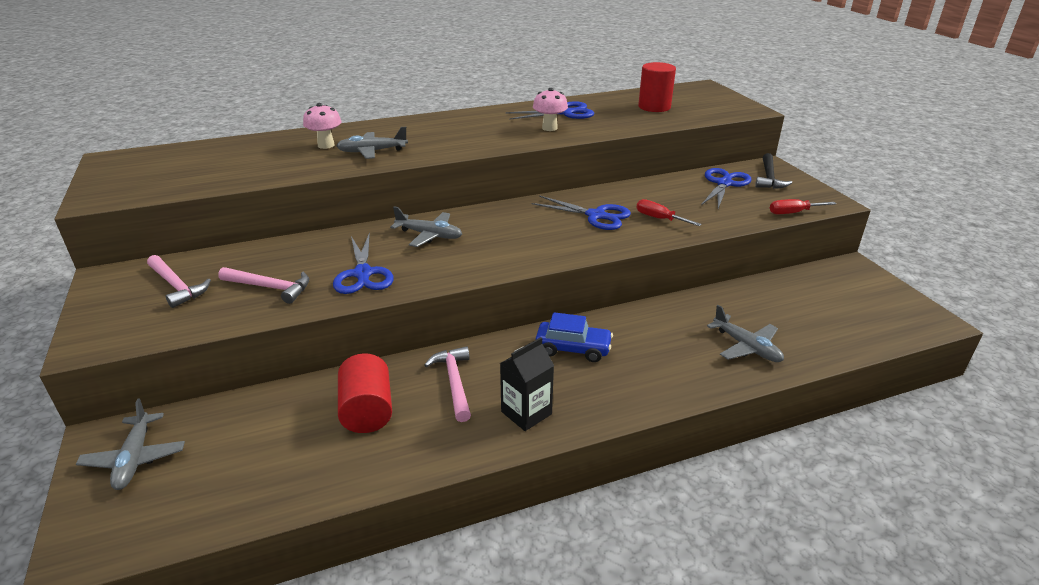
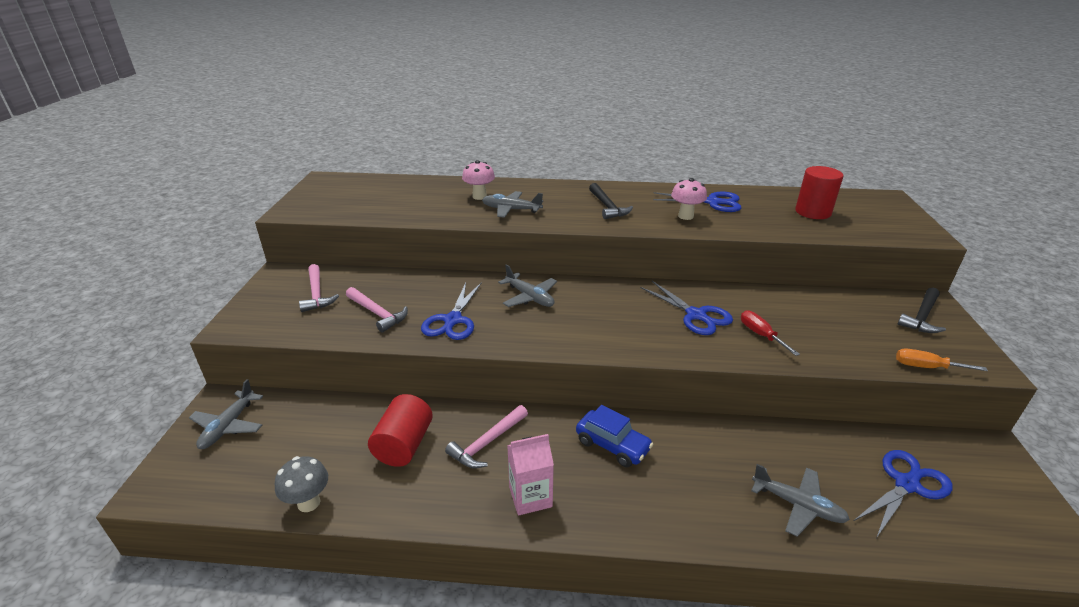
camera: 25 degrees right, 0 degrees up
(297, 495) = (309, 503): none -> grey mushroom
(454, 382) = (487, 443): pink hammer -> pink hammer turned 150 degrees counterclockwise
(470, 132) = (607, 207): none -> black hammer
(526, 413) = (530, 497): black carton -> pink carton
(724, 184) = (861, 312): blue scissors -> blue scissors (906, 484)
(746, 347) = (797, 505): grey plane -> grey plane turned 45 degrees counterclockwise
(793, 213) = (926, 367): red screwdriver -> orange screwdriver

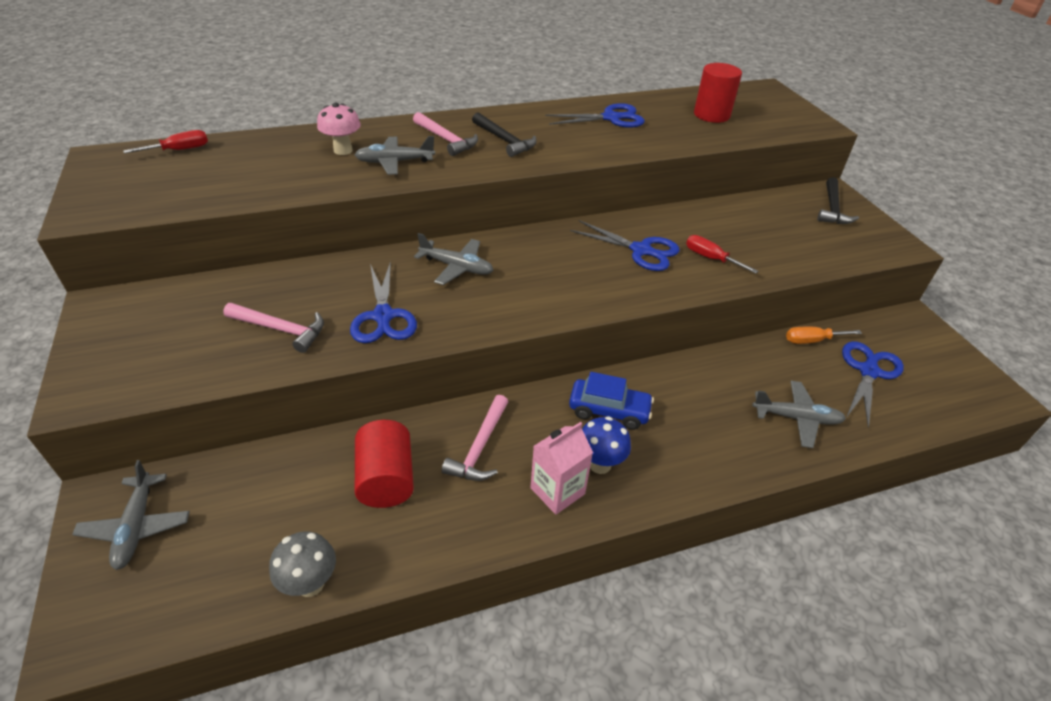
camera: 25 degrees left, 10 degrees up
(317, 294) = (178, 322): pink hammer -> pink hammer (446, 140)
(373, 181) = (180, 150): none -> red screwdriver
(579, 487) = (600, 464): none -> blue mushroom
(685, 216) = (594, 139): pink mushroom -> none
(926, 367) = (858, 258): orange screwdriver -> orange screwdriver (812, 340)

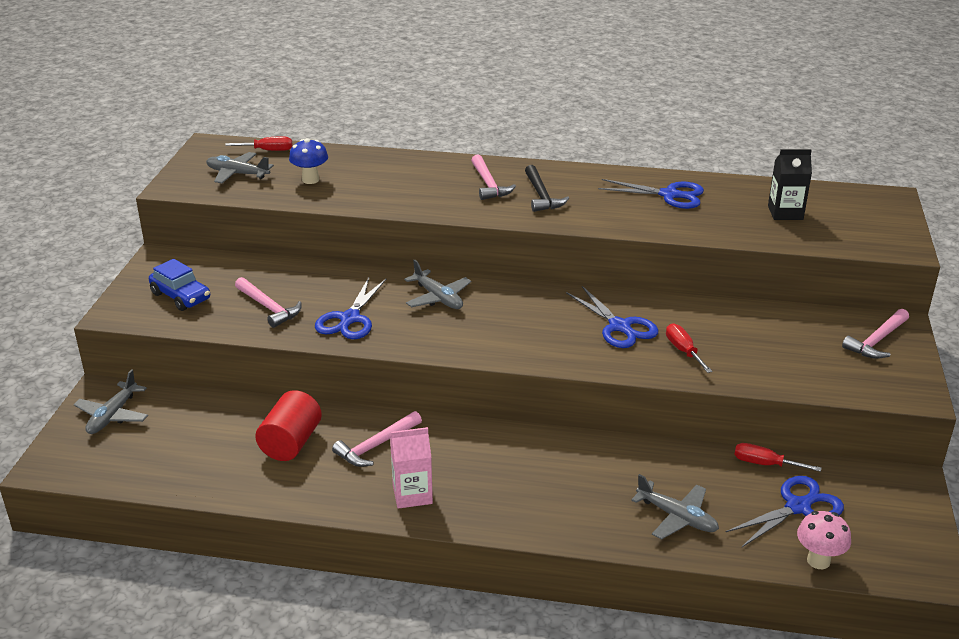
camera: 30 degrees right, 10 degrees down
(310, 583) = (197, 486): grey mushroom -> none
(343, 150) = (393, 176): pink mushroom -> pink mushroom (818, 561)
(395, 162) = (427, 195): grey plane -> grey plane (237, 174)
(600, 464) = (462, 489): blue mushroom -> blue mushroom (310, 180)
(609, 410) = (505, 455): blue car -> blue car (181, 296)
(711, 115) = (785, 213): red cylinder -> black carton
(812, 340) = (765, 464): orange screwdriver -> red screwdriver
(832, 208) = (877, 341): black hammer -> pink hammer

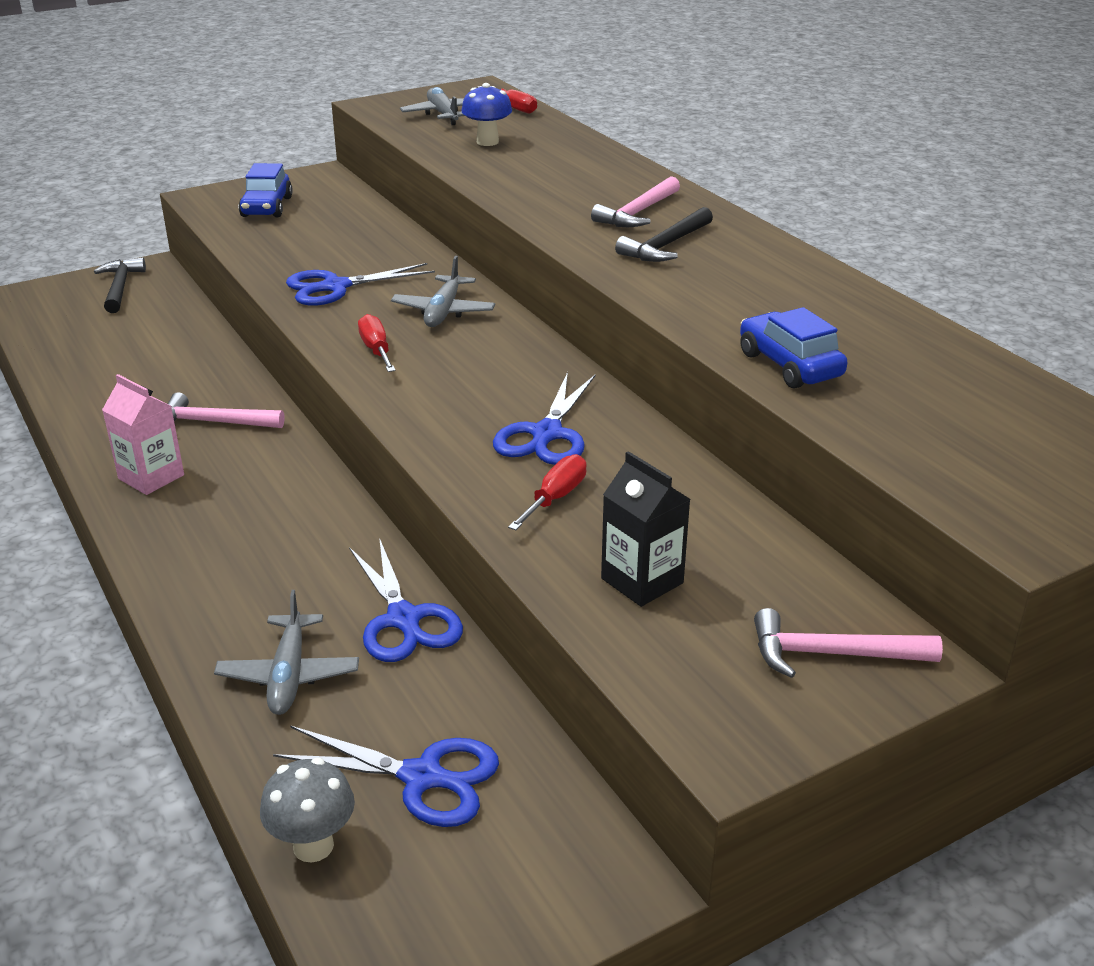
camera: 50 degrees right, 0 degrees up
(113, 415) = (120, 287): grey plane -> black hammer
(269, 307) = (302, 246): pink hammer -> none
(291, 443) = (169, 379): red cylinder -> none
(669, 195) = (820, 312): blue scissors -> blue scissors (404, 619)
(711, 226) = (789, 365): none -> blue car
(765, 464) = (491, 707): red screwdriver -> red screwdriver (376, 350)
(785, 213) = (936, 403): black carton -> black carton (642, 581)
(818, 561) = (313, 846): pink mushroom -> grey mushroom

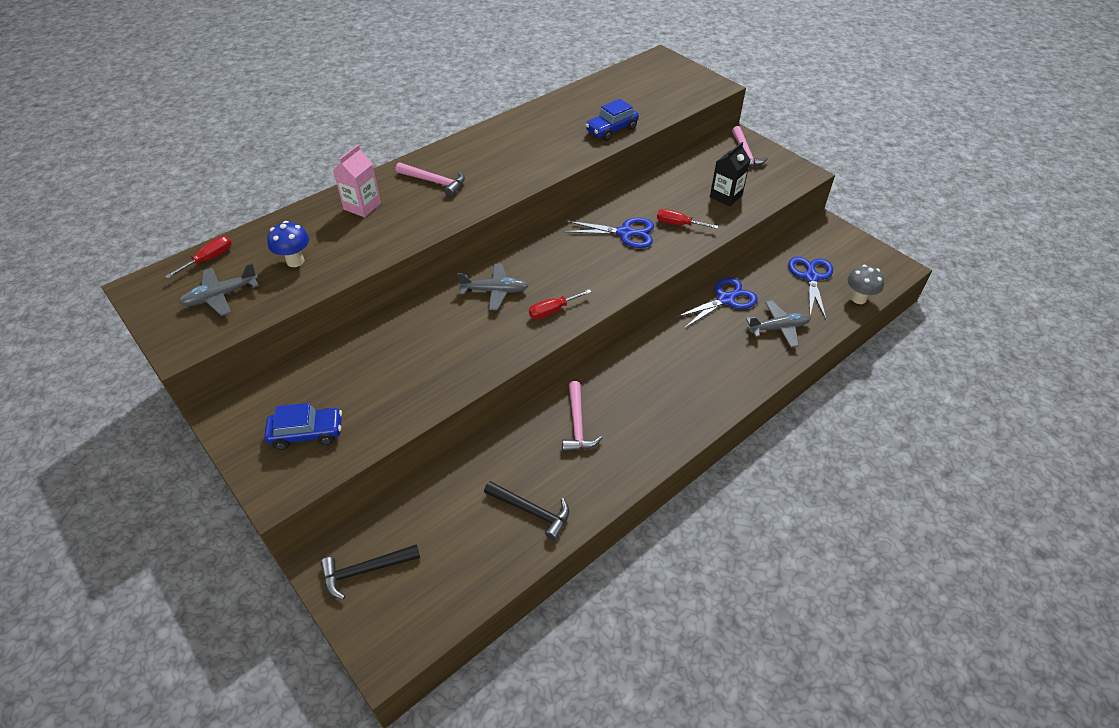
camera: 100 degrees left, 15 degrees up
(151, 477) = (647, 435): pink carton -> pink carton (362, 206)
(336, 287) = (465, 350): blue scissors -> none
(666, 246) = (483, 169): black hammer -> black hammer (531, 511)

